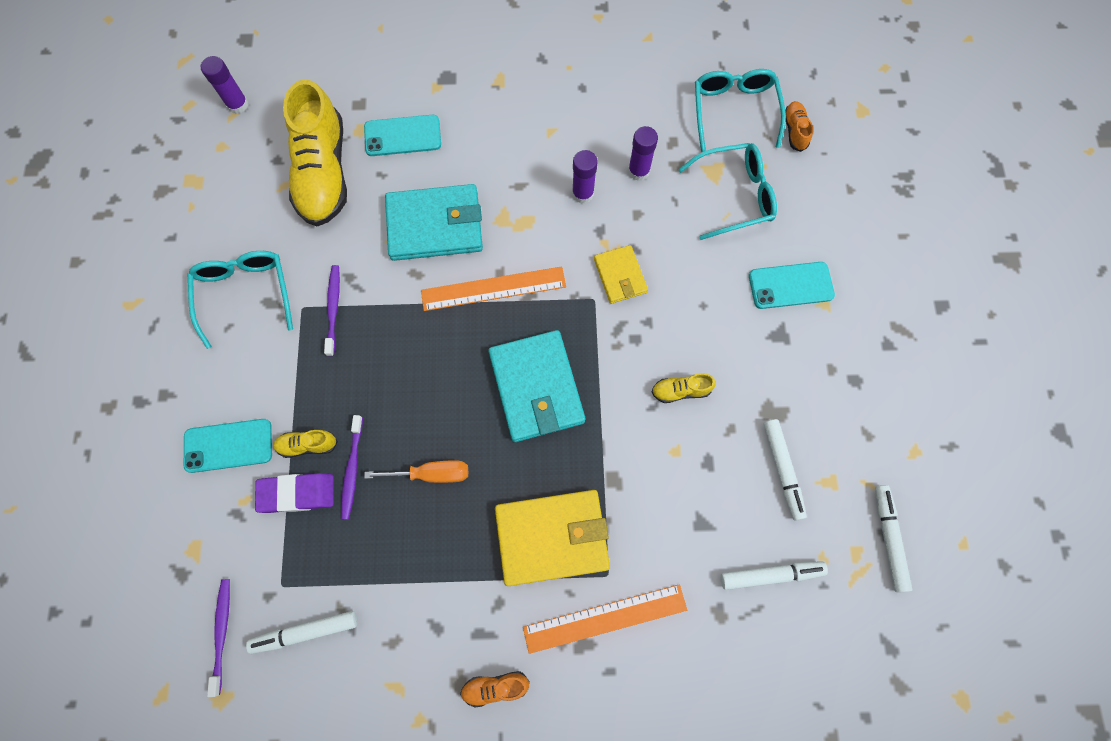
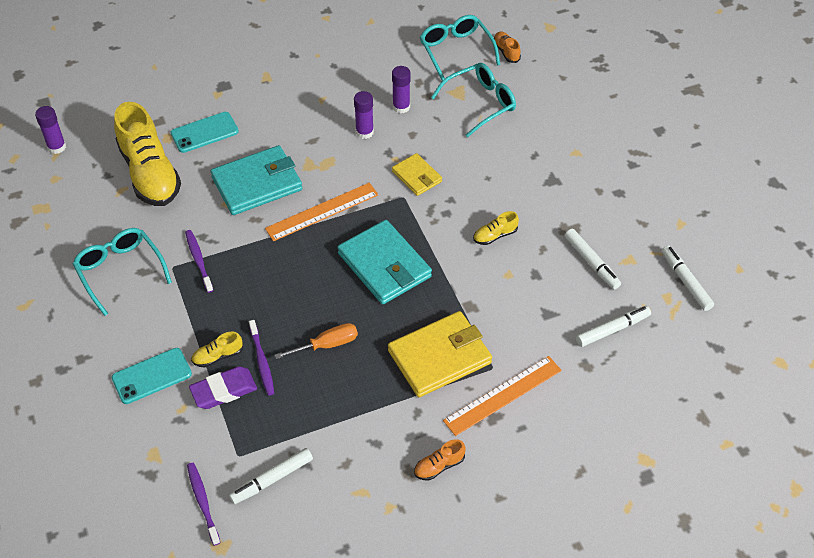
camera: 20 degrees left, 20 degrees down
(790, 285) = (546, 147): turquoise phone -> none

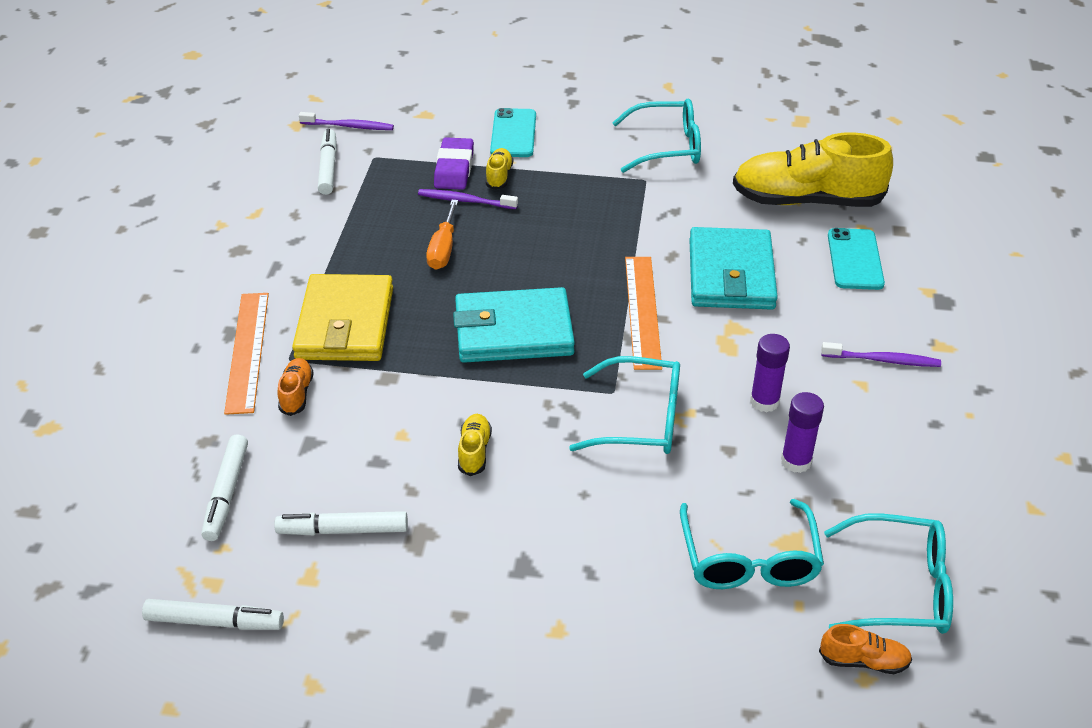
camera: 120 degrees right, 10 degrees down
(57, 147) = (896, 149): purple glue stick -> none
(198, 260) = (640, 199): purple toothbrush -> purple toothbrush (883, 360)
(416, 176) = (640, 419): yellow wallet -> turquoise glasses
(439, 466) = (223, 271): orange shoe -> orange shoe (296, 394)

